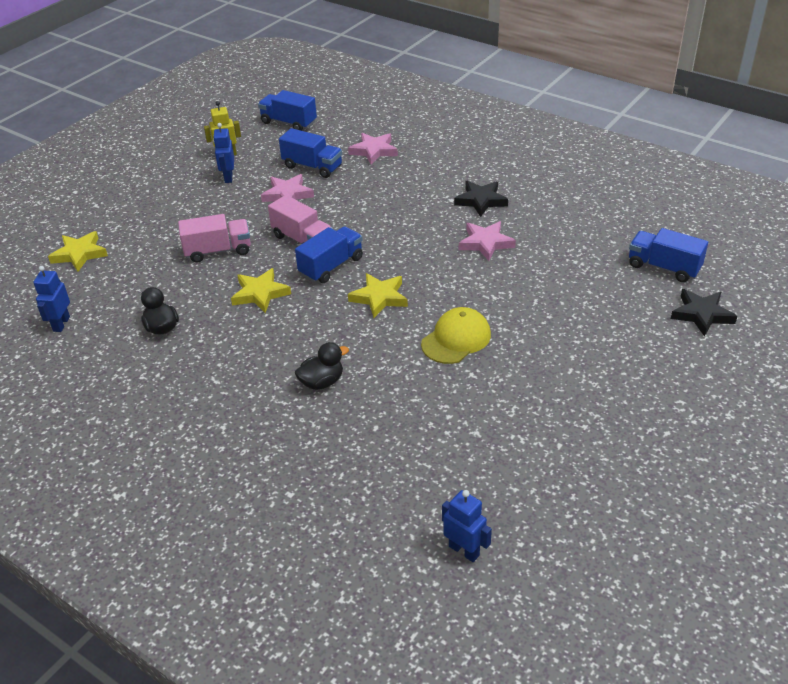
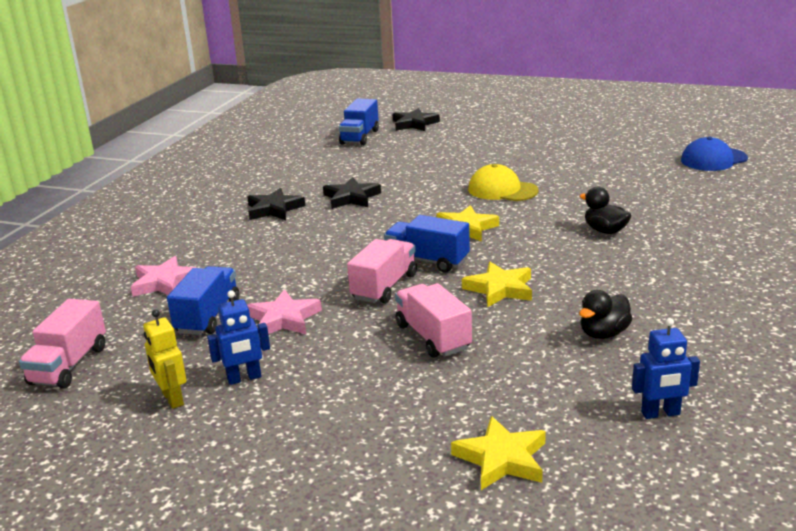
camera: 105 degrees left, 15 degrees down
(288, 123) = (69, 365): blue truck -> pink truck
(464, 550) = (713, 159): blue robot -> blue cap
(486, 243) = (351, 198): pink star -> black star

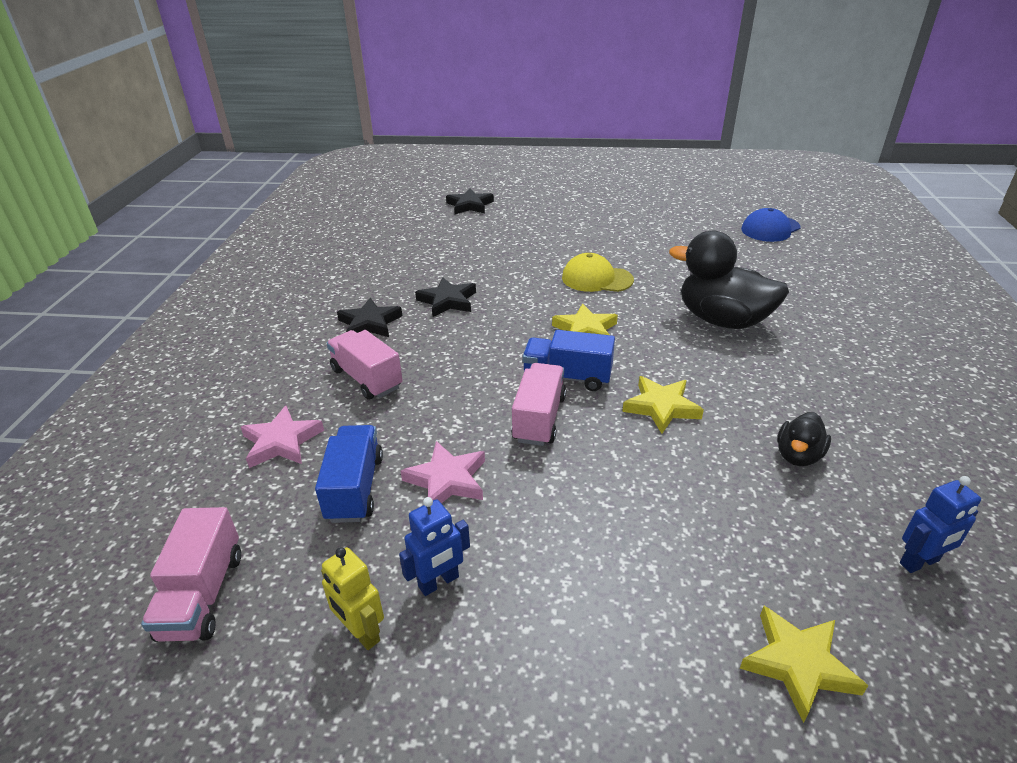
camera: 15 degrees left, 10 degrees up
(360, 137) = (421, 224): blue truck -> none
(433, 337) = (626, 485): pink truck -> pink truck (367, 379)
(605, 231) = (722, 320): black duck -> black duck, size x2.03

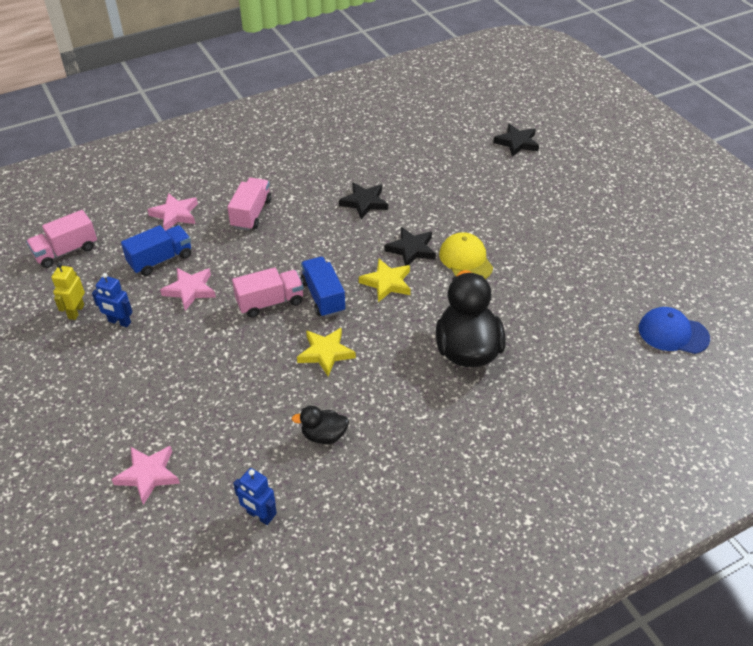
camera: 55 degrees right, 10 degrees up
(370, 323) = (307, 184): black star -> black star (411, 249)
(798, 664) = (148, 475): yellow star -> pink star

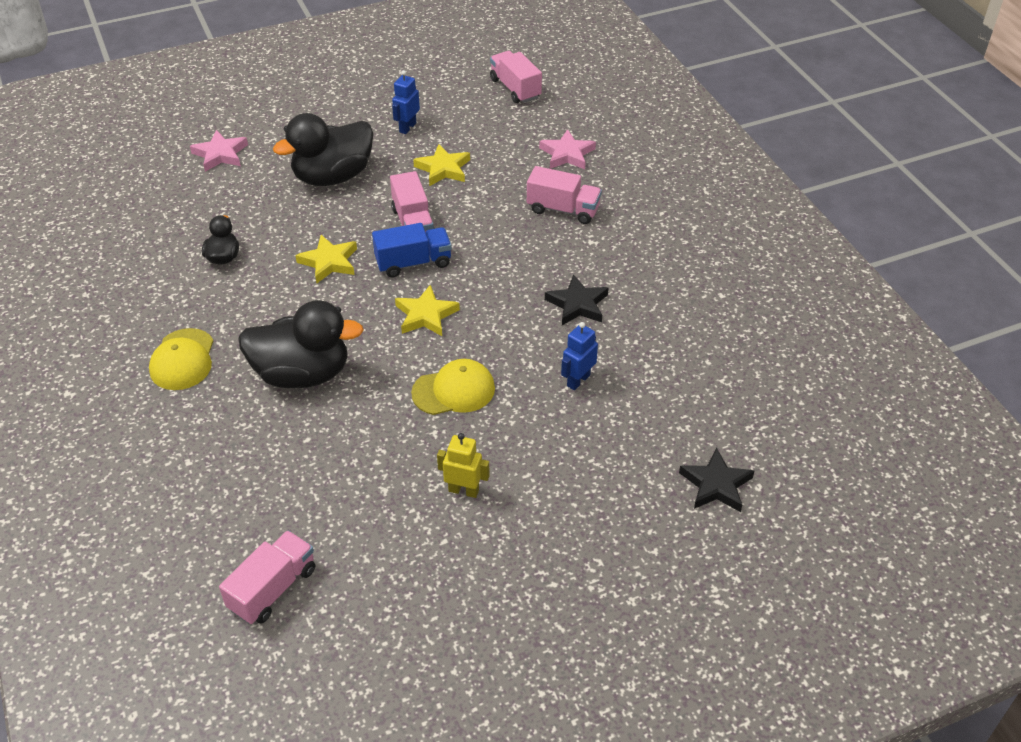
camera: 95 degrees right, 0 degrees up
(76, 311) = (427, 102): yellow robot -> yellow robot (463, 490)
(160, 260) = (493, 148): blue truck -> none
(190, 290) = (443, 169): pink star -> yellow star
(197, 369) = (333, 177): none -> black duck
(259, 515) = (152, 216): blue robot -> blue robot (578, 380)
(411, 249) = (481, 341): black star -> none
(467, 437) = (182, 360): none -> yellow cap
(673, 333) = (273, 589): blue cap -> pink truck

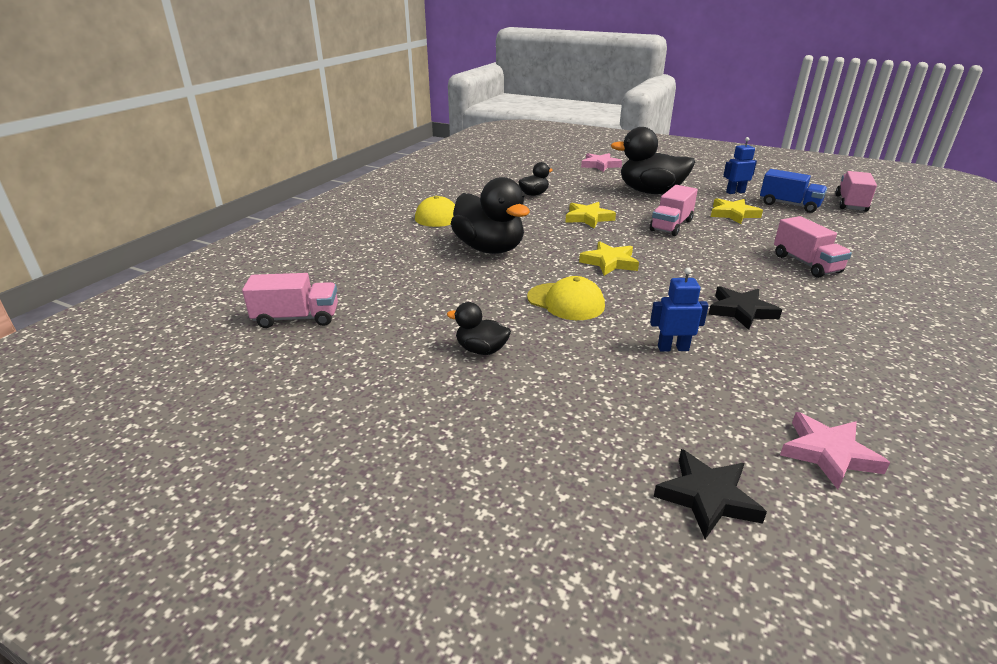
camera: 50 degrees right, 15 degrees down
(413, 263) = (642, 239): blue truck -> blue truck (789, 205)
(463, 490) = (481, 350): yellow robot -> black duck
(567, 154) = (852, 242): pink star -> pink star (828, 453)

